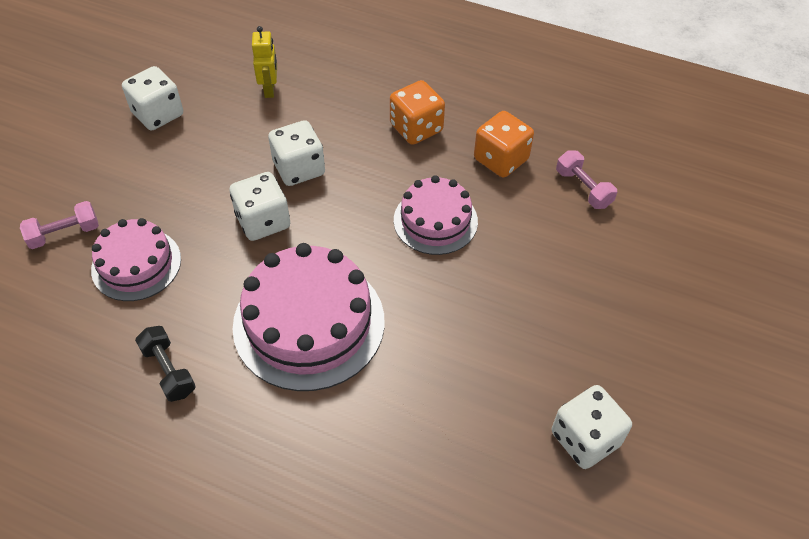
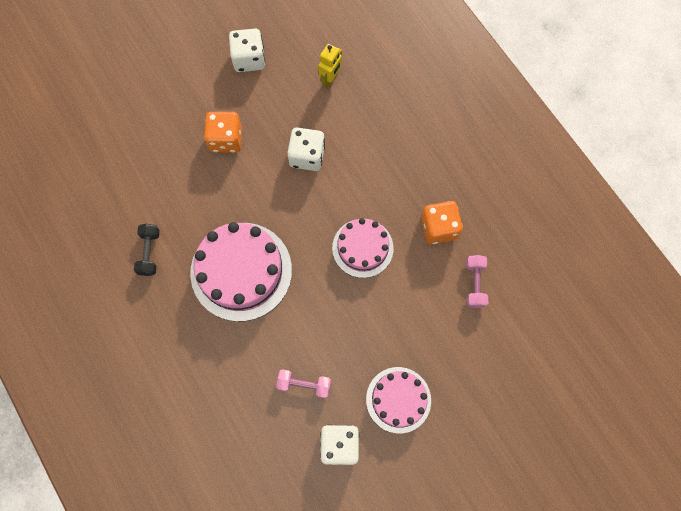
camera: 35 degrees right, 20 degrees up
(64, 234) = (146, 122): pink dumbbell -> pink dumbbell (304, 384)
(136, 264) = (172, 169): pink cake -> pink cake (398, 399)
(263, 221) = (260, 183): white dice -> none
(416, 128) = (402, 169): orange dice -> orange dice (226, 139)

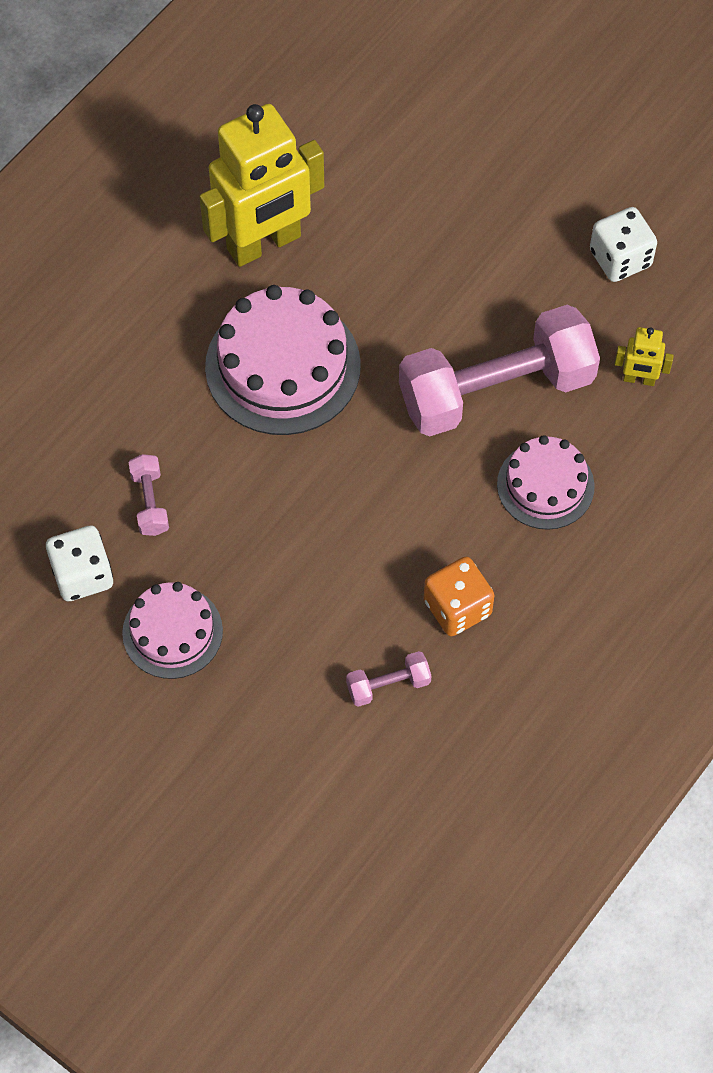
camera: 70 degrees right, 10 degrees down
(149, 252) = (264, 243): black dumbbell -> yellow robot
(226, 139) = (475, 275): orange dice -> none
(307, 156) = (496, 390): white dice -> pink dumbbell
(362, 248) = (382, 512): pink cake -> pink cake (545, 485)

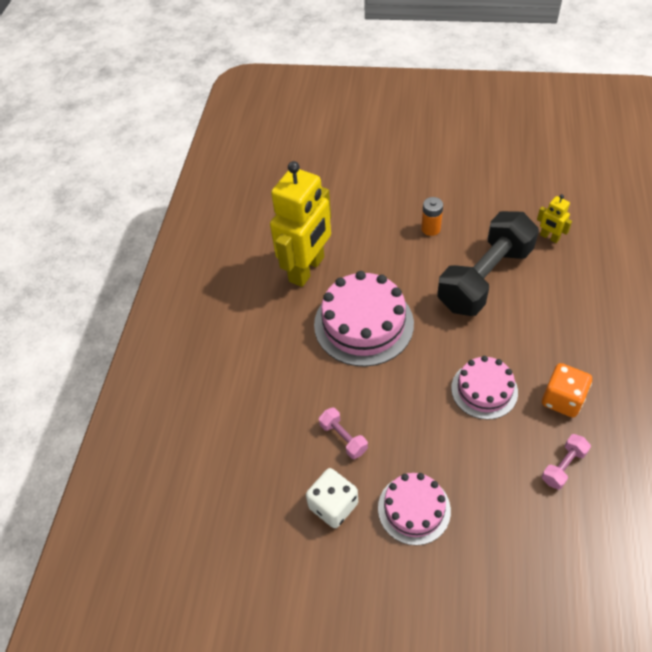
camera: 25 degrees left, 10 degrees down
(482, 273) = (430, 229): none -> orange battery
(496, 390) = (484, 278): pink dumbbell -> black dumbbell
(545, 485) = (550, 310): pink cake -> pink cake (484, 390)
(620, 258) = (491, 190): white dice -> none
(639, 379) = (549, 237): yellow robot -> yellow robot turned 60 degrees clockwise

